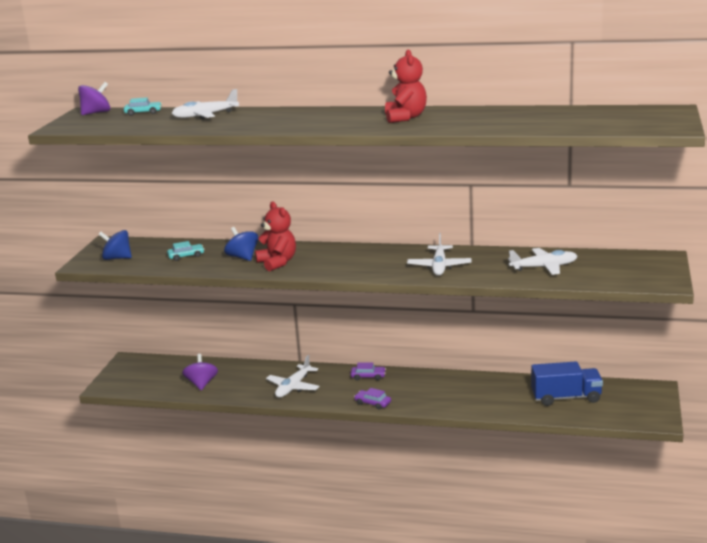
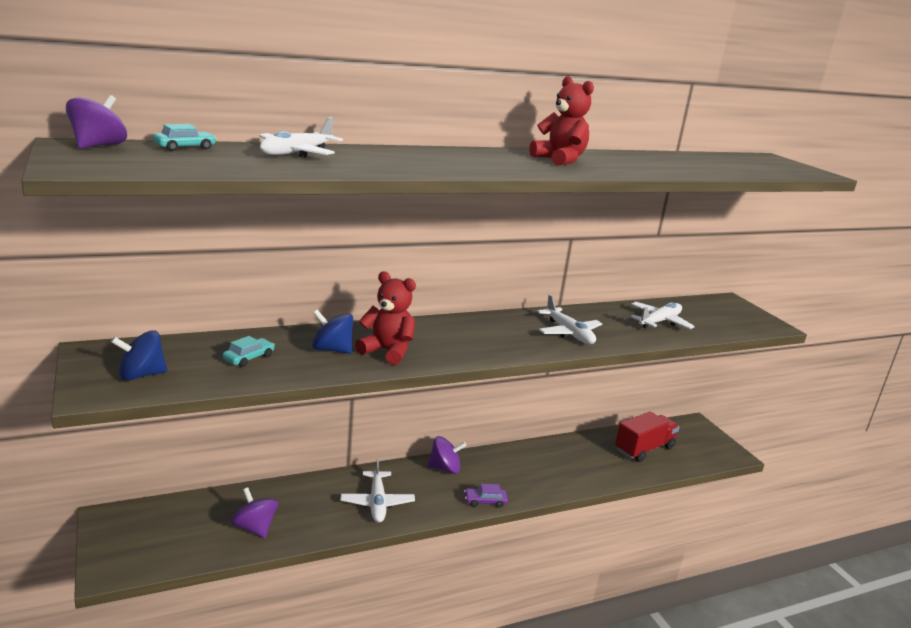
camera: 40 degrees left, 0 degrees up
(368, 376) = (445, 468): purple car -> purple spinning top
(566, 397) = (644, 449): blue truck -> red truck

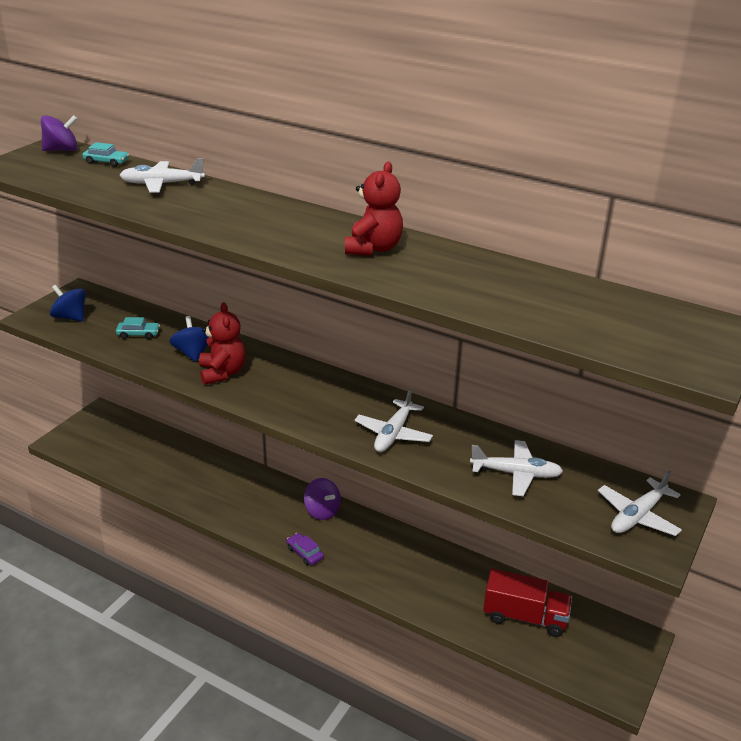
camera: 55 degrees right, 10 degrees up
(255, 528) = (150, 467): purple spinning top -> none
(377, 503) = (237, 501): white plane -> white plane (637, 516)

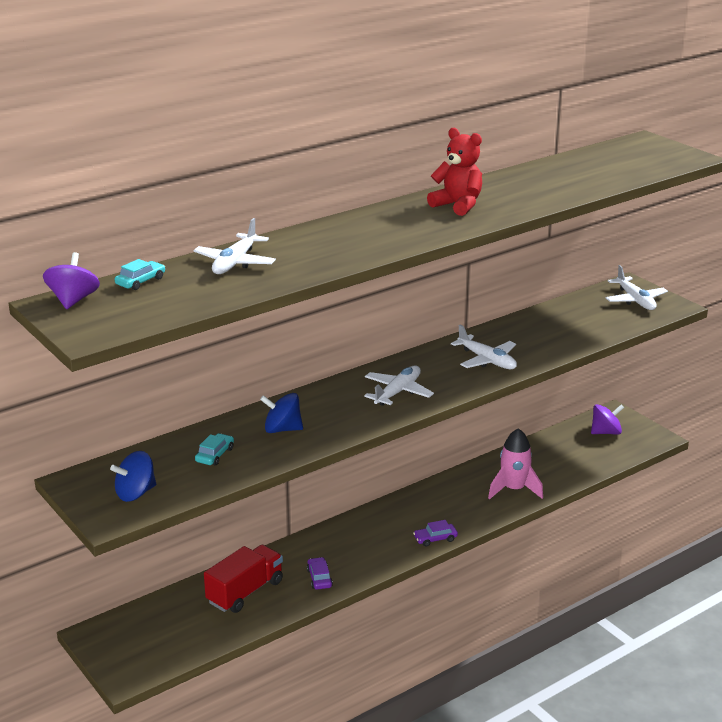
camera: 65 degrees left, 5 degrees down
(212, 498) = (319, 578): none -> purple car
(222, 373) = (332, 419): red teddy bear -> none
(322, 511) = (384, 516): purple spinning top -> purple spinning top (606, 432)
(421, 588) = (514, 489): none -> pink rocket
(516, 474) = (567, 327): white plane -> white plane (398, 392)
(525, 617) = (569, 452): red truck -> red truck (245, 592)

